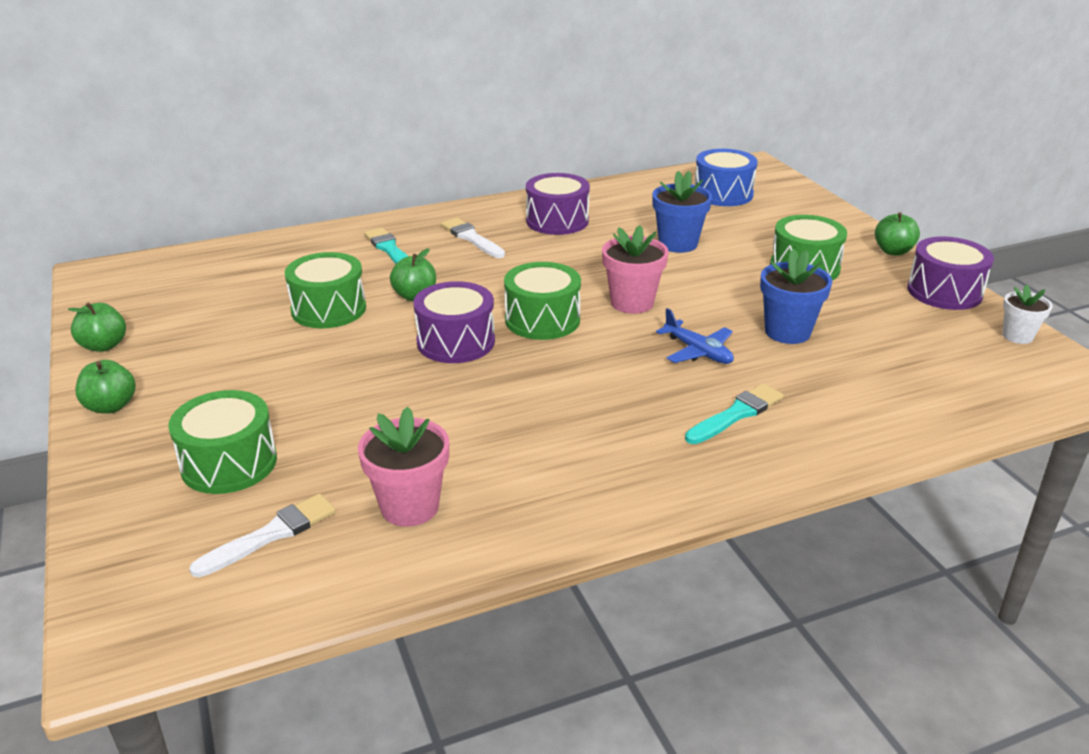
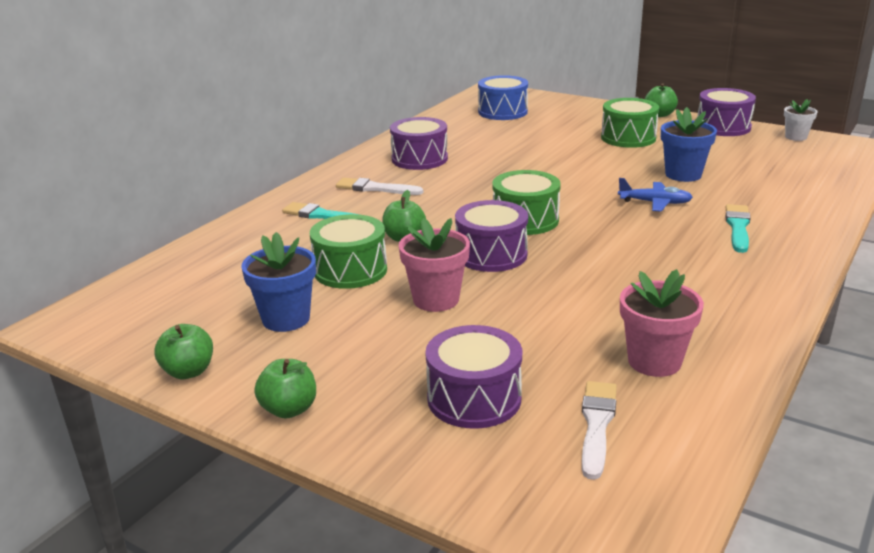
camera: 35 degrees left, 5 degrees down
(229, 463) = (474, 398): green drum -> purple drum
(632, 303) = (564, 190): pink flower pot -> pink flower pot (436, 299)
(678, 244) = (528, 148): blue flower pot -> blue flower pot (286, 319)

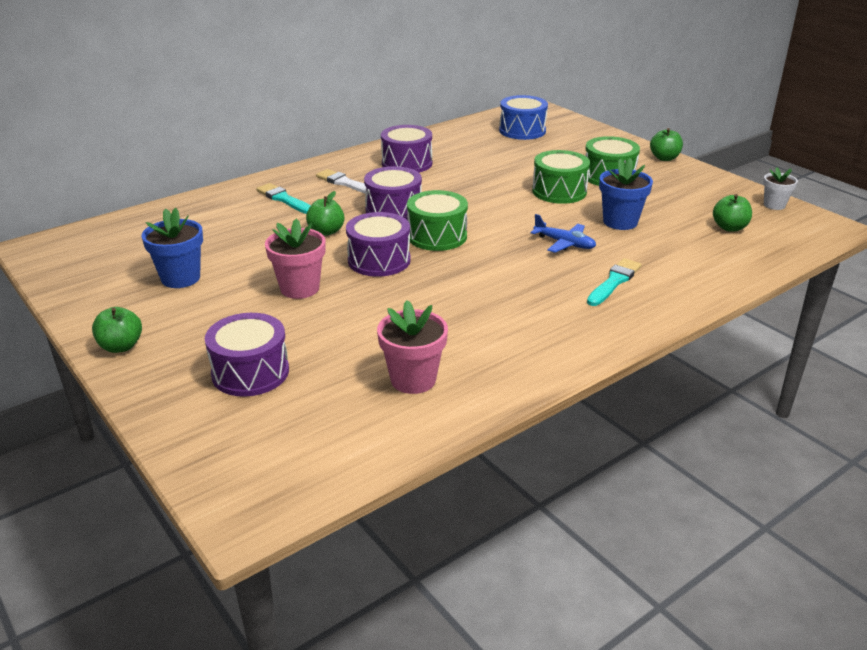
camera: 20 degrees right, 5 degrees up
(188, 372) = (83, 302): green apple -> green apple (729, 228)
(350, 270) = (261, 250): green drum -> green drum (559, 191)
(597, 425) = (317, 416): white brush -> none
(723, 127) = (712, 182): purple drum -> purple drum (393, 209)

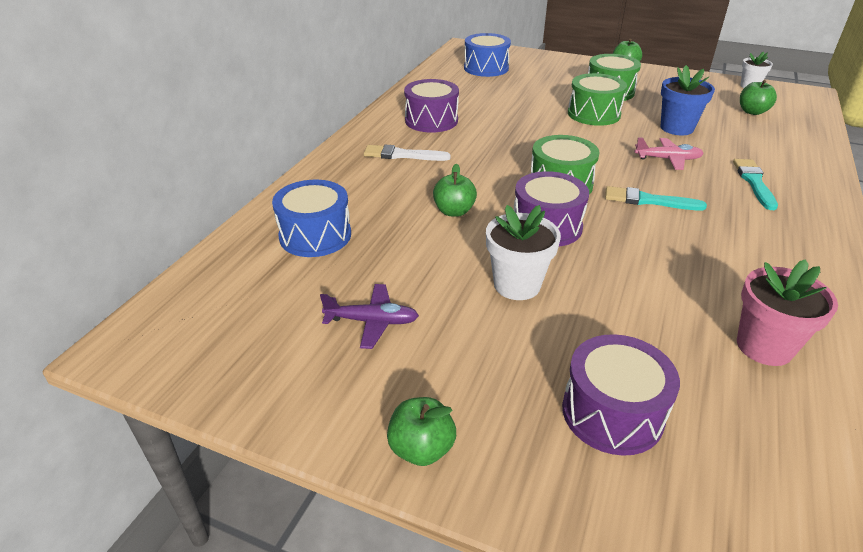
camera: 30 degrees left, 5 degrees up
(180, 278) = (372, 321): blue flower pot -> purple plane
(213, 220) = (315, 235): none -> blue drum
(284, 199) = (363, 189): turquoise brush -> turquoise brush (648, 200)
(300, 288) = (517, 285): pink flower pot -> white flower pot
(393, 209) = (484, 169): purple drum -> none
(564, 243) = (668, 159): blue plane -> pink plane

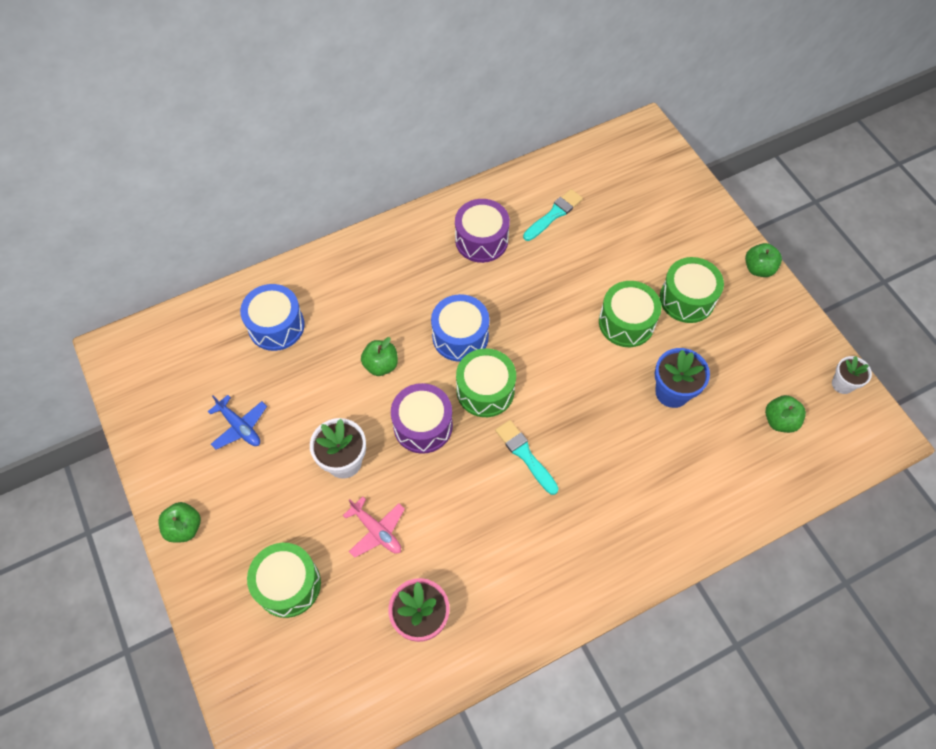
camera: 40 degrees right, 25 degrees up
(372, 321) = (240, 427): purple plane -> blue plane
(402, 155) = (413, 273): white brush -> none
(486, 68) = (619, 184): blue drum -> blue drum (460, 336)
(612, 413) = (288, 584): purple drum -> green drum
(668, 159) = (606, 424): pink plane -> pink plane (377, 531)
(754, 182) = (635, 499): turquoise brush -> turquoise brush (554, 214)

